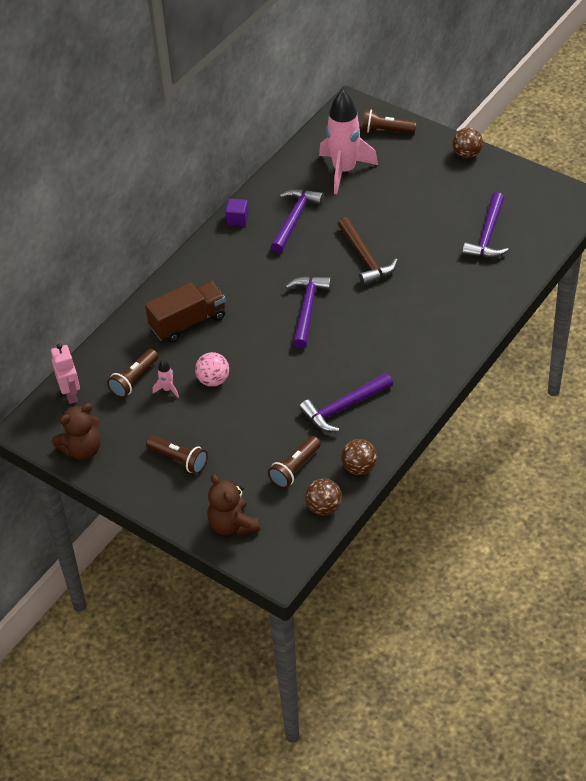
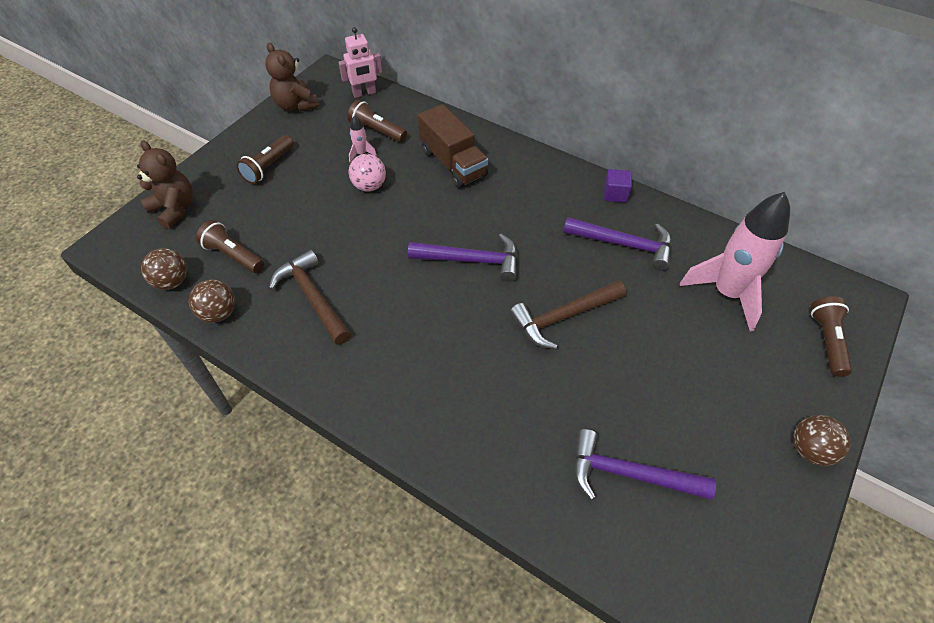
camera: 85 degrees right, 5 degrees up
(232, 525) = (174, 209): brown teddy bear -> brown teddy bear turned 75 degrees clockwise
(343, 407) = (312, 297): purple hammer -> brown hammer

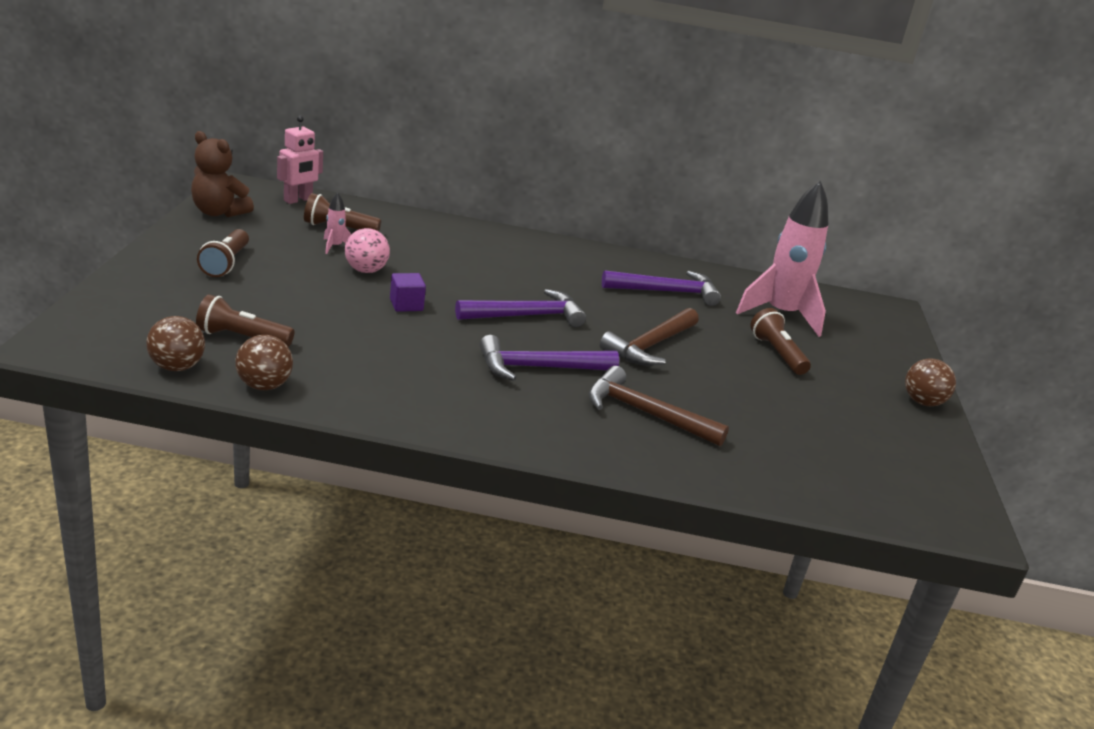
camera: 30 degrees left, 25 degrees down
(174, 209) = (126, 306): brown teddy bear -> none
(312, 297) = (371, 360): brown hammer -> brown hammer (645, 413)
(453, 163) = (447, 247): brown truck -> none
(615, 194) = (630, 259): purple cube -> purple cube (406, 305)
(628, 474) = (793, 440): purple hammer -> purple hammer (538, 368)
(827, 341) = (882, 335): brown flashlight -> brown flashlight (777, 353)

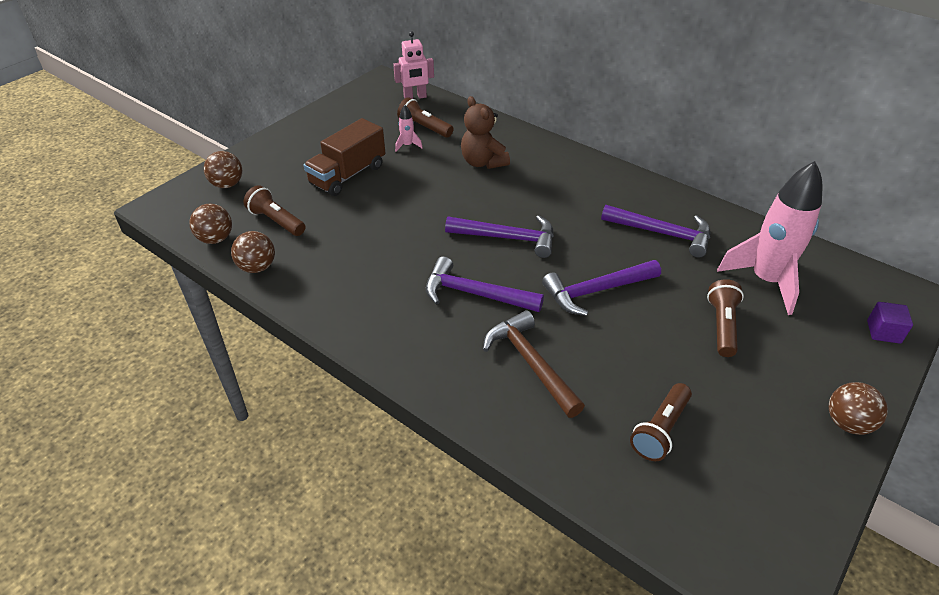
camera: 35 degrees right, 15 degrees up
(133, 310) = (227, 184): none -> brown ball
(219, 212) = (349, 104): brown teddy bear -> brown teddy bear (483, 162)
(226, 263) = (317, 151): brown flashlight -> brown flashlight (660, 430)
(289, 282) = (348, 175): none -> brown truck
(366, 270) = (413, 172): pink ball -> none
(406, 305) = (417, 210): purple cube -> purple cube (883, 332)
(650, 346) = (596, 291): brown hammer -> purple hammer

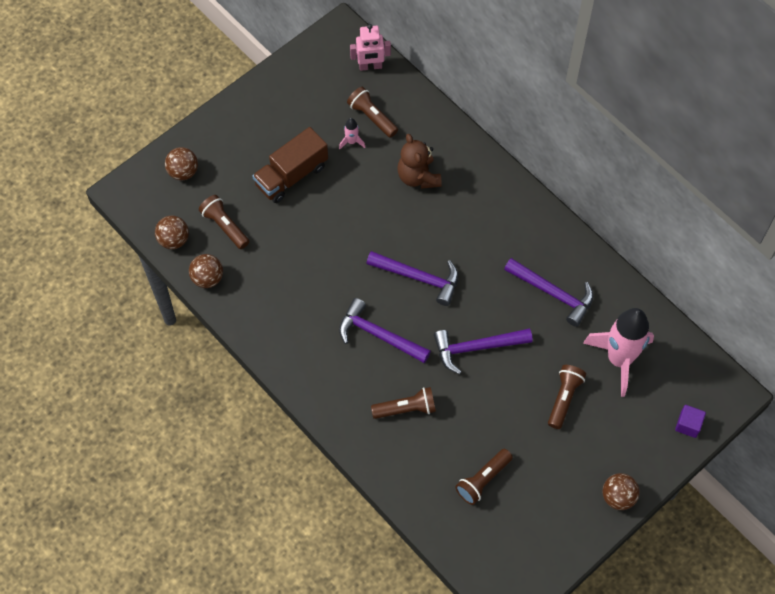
camera: 10 degrees right, 20 degrees up
(530, 363) = (406, 409): brown hammer -> brown flashlight

